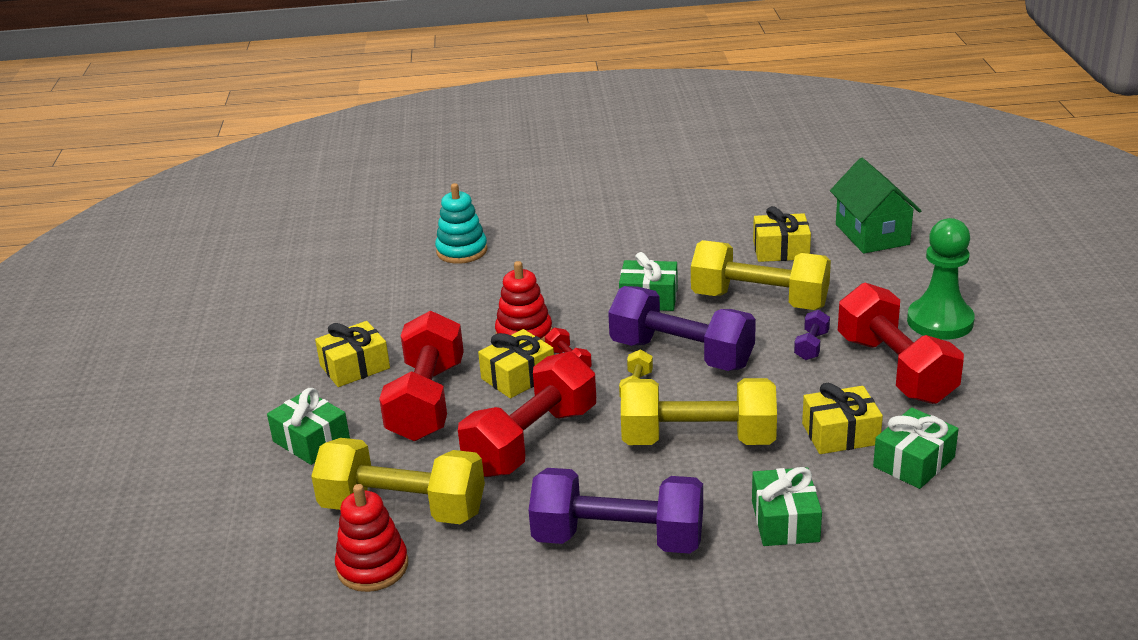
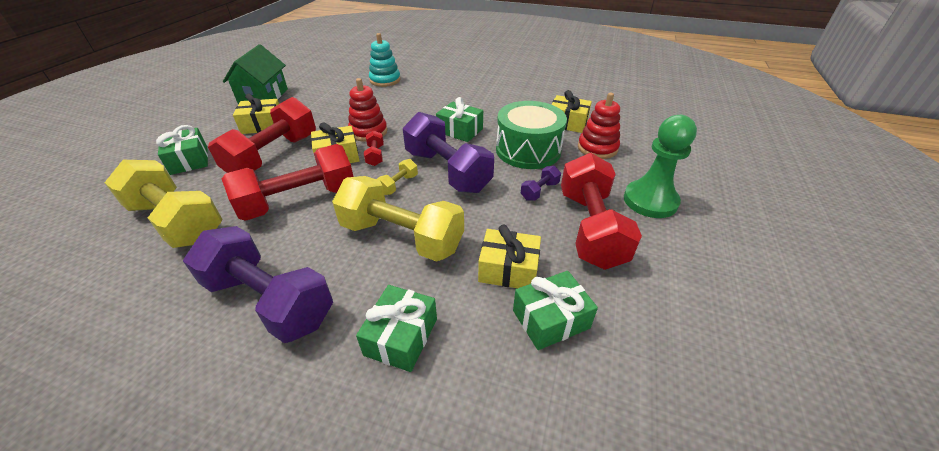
camera: 20 degrees right, 10 degrees up
(372, 567) = (108, 258): red stacking toy -> red stacking toy (597, 148)
(759, 300) = (528, 150): yellow dumbbell -> green drum
(872, 234) = (637, 128): green house -> green house (264, 97)

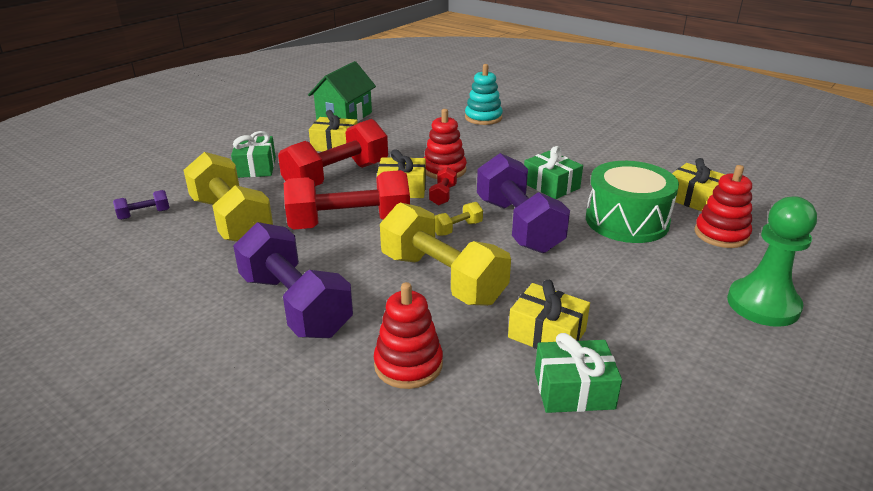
camera: 20 degrees right, 10 degrees down
(401, 337) = (408, 365): green gift -> red stacking toy
(539, 191) = (620, 266): purple dumbbell -> purple dumbbell (144, 214)
(590, 228) = (666, 316): red dumbbell -> none

